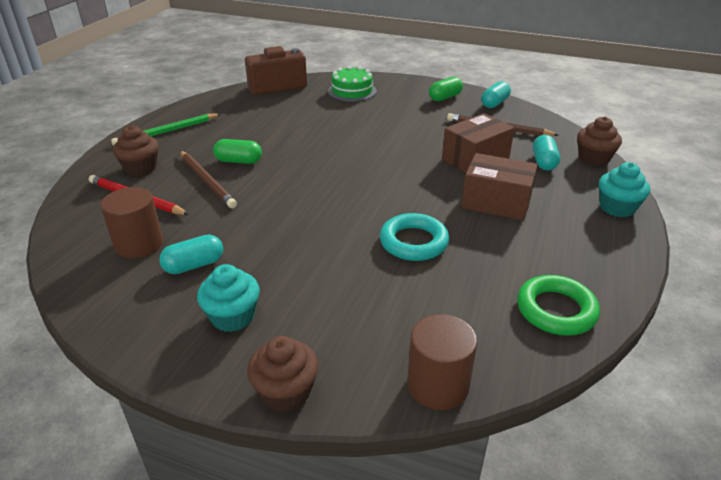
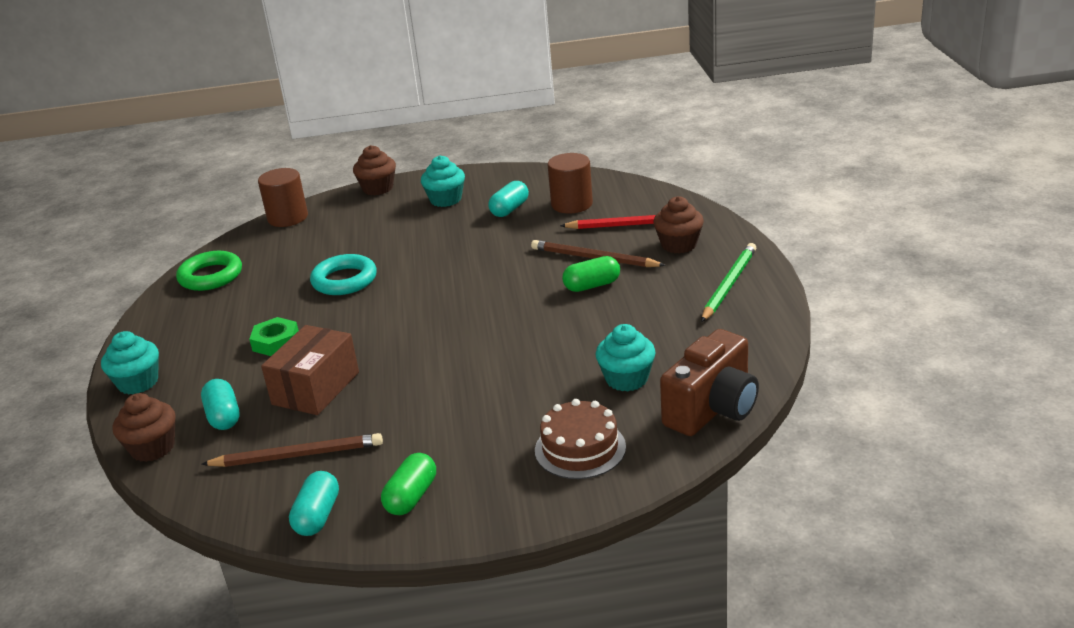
camera: 155 degrees right, 5 degrees down
(295, 108) = (626, 379): none -> turquoise cupcake
(352, 91) = (580, 448): green cake -> brown cake
(496, 202) = (276, 342): brown box -> green nut

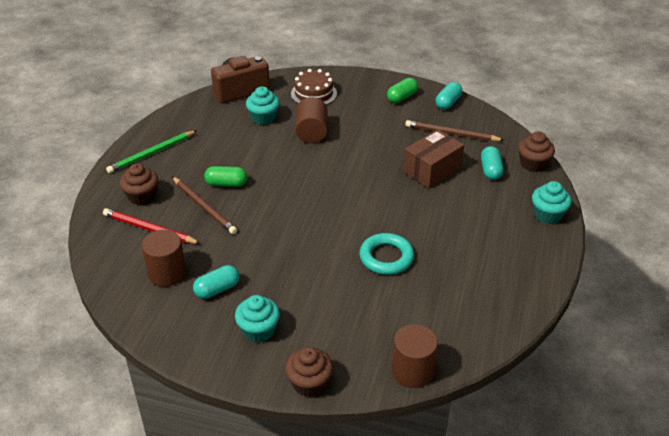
camera: 160 degrees left, 10 degrees up
(211, 276) = (495, 309): green ring -> none
(276, 342) = (450, 215): green nut -> none
(531, 382) = (311, 132): none -> brown cylinder

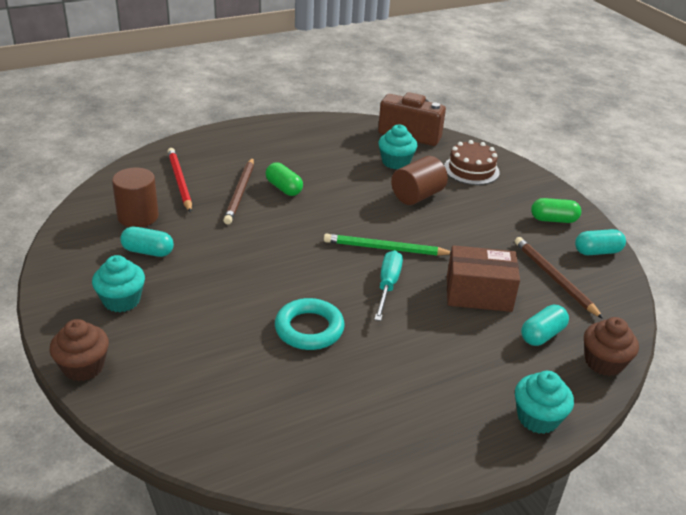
camera: 45 degrees right, 5 degrees down
(142, 196) = (213, 158): brown cupcake -> none
(151, 154) = (269, 136): green pencil -> green pencil (385, 248)
(384, 200) = (388, 285): none -> turquoise screwdriver
(412, 371) = (167, 432): brown cylinder -> none

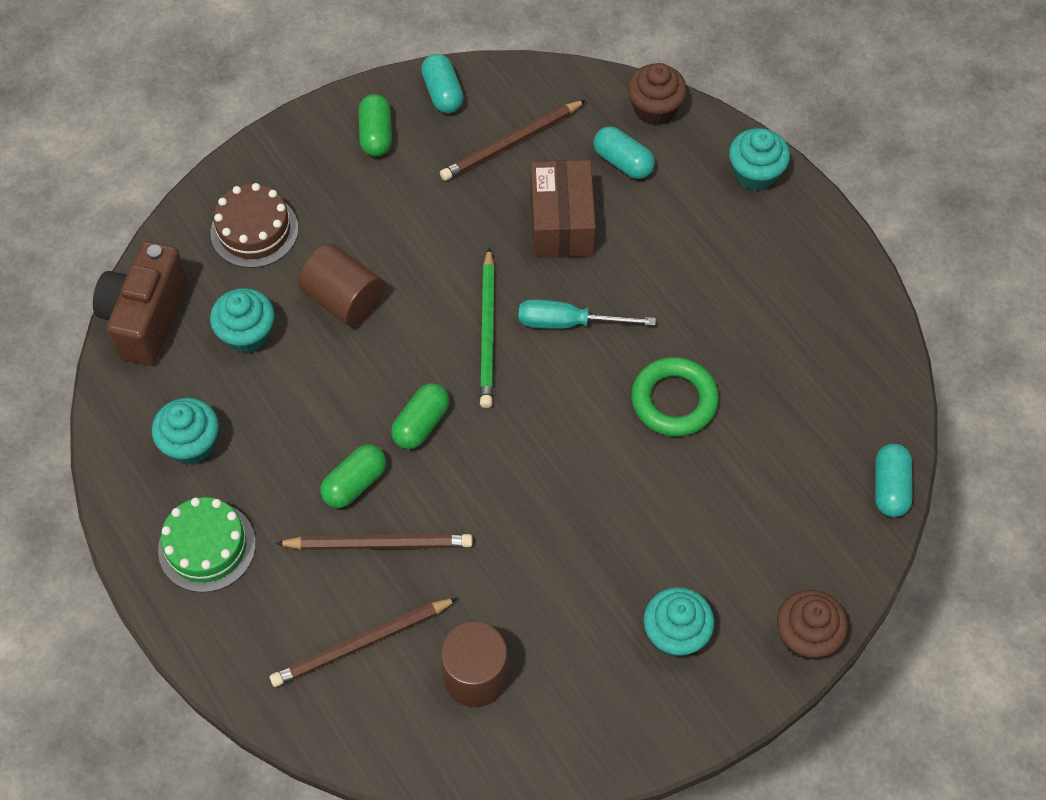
camera: 95 degrees left, 25 degrees up
(148, 251) = (561, 634): turquoise capsule -> turquoise capsule (889, 487)
(179, 181) = (362, 644): red pencil -> brown pencil
(260, 141) = (207, 546): none -> green cake
(309, 329) = (674, 400): turquoise ring -> green ring
(319, 215) = (421, 424): none -> green capsule
(325, 141) = (191, 444): none -> turquoise cupcake

